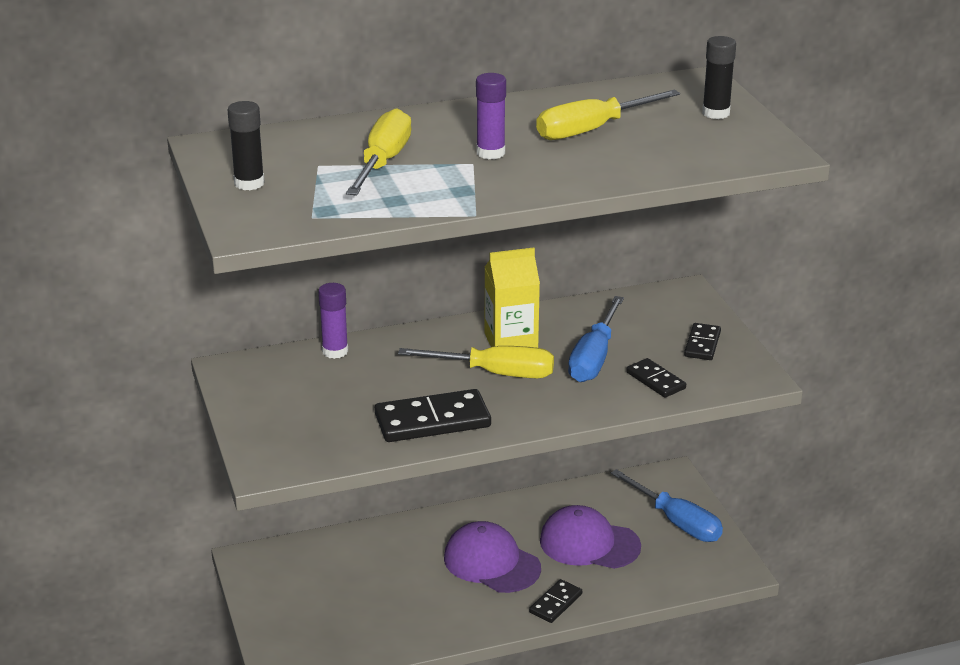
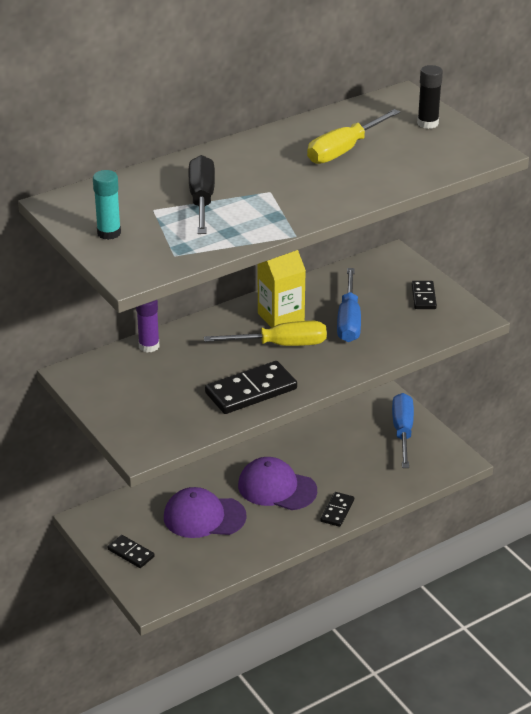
camera: 15 degrees left, 5 degrees up
(249, 183) = (109, 233): black glue stick -> turquoise glue stick
(383, 162) = (202, 200): yellow screwdriver -> black screwdriver
(490, 153) = (279, 180): purple glue stick -> none
(589, 543) = (344, 460): purple cap -> purple cap (204, 517)
(656, 380) = (402, 332): black domino -> black domino (131, 553)
(677, 522) = (402, 431): blue screwdriver -> blue screwdriver turned 120 degrees counterclockwise

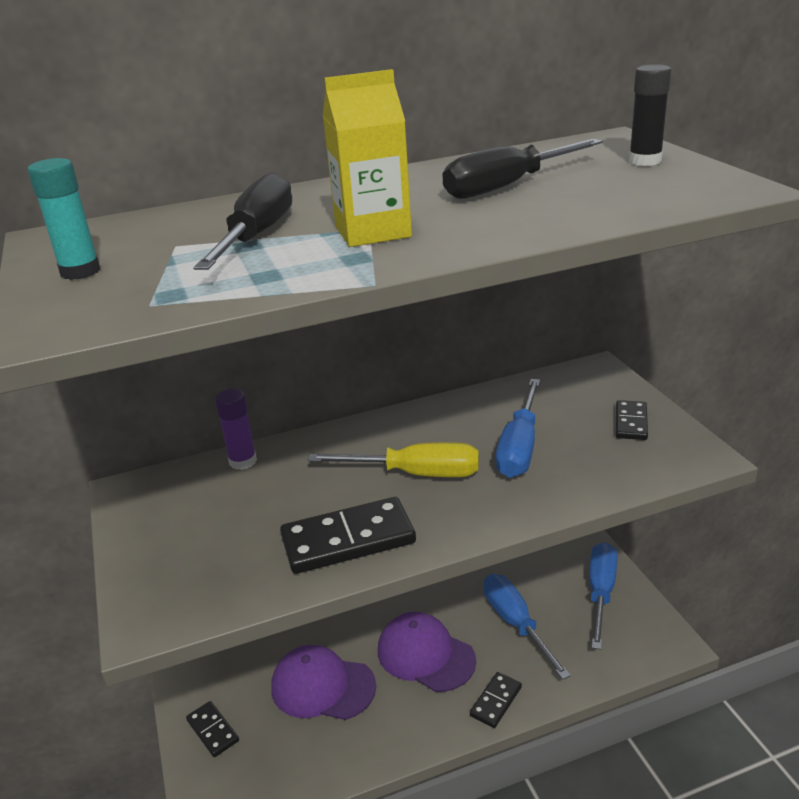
camera: 15 degrees right, 5 degrees down
(281, 317) = (429, 436): yellow carton -> yellow carton (372, 232)
(341, 459) = (515, 623): none -> blue screwdriver
(344, 150) = (507, 186): yellow screwdriver -> black screwdriver

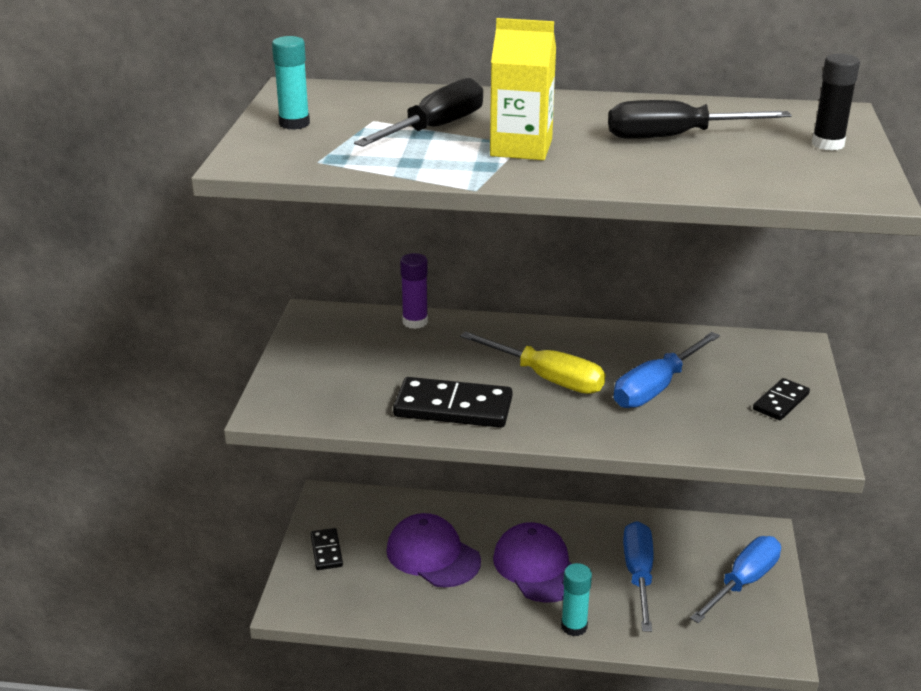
camera: 25 degrees right, 0 degrees up
(496, 701) = (574, 626): black domino -> turquoise glue stick

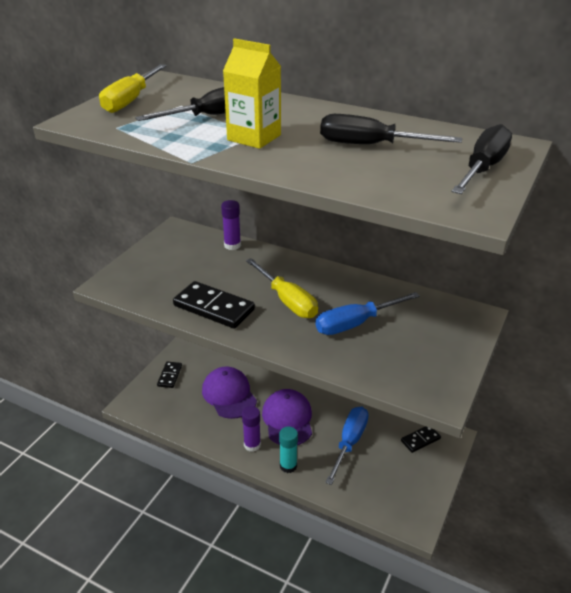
camera: 20 degrees right, 5 degrees up
(294, 124) = (130, 100): turquoise glue stick -> yellow screwdriver
(507, 613) = (252, 445): none -> purple glue stick
(743, 582) = (417, 467): blue screwdriver -> none
(780, 402) = (437, 354): black domino -> black domino (420, 440)
(827, 144) = (483, 168): black glue stick -> black screwdriver

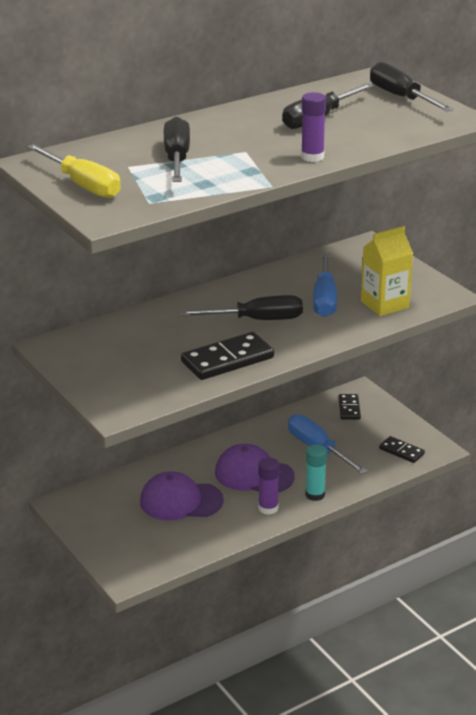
camera: 60 degrees left, 5 degrees down
(170, 376) = (107, 534): black domino -> black domino (401, 451)
(232, 245) = (125, 322): purple glue stick -> purple glue stick (312, 157)
(254, 137) = (250, 153): yellow carton -> yellow carton (384, 304)
(287, 301) = (257, 320): yellow screwdriver -> black screwdriver

